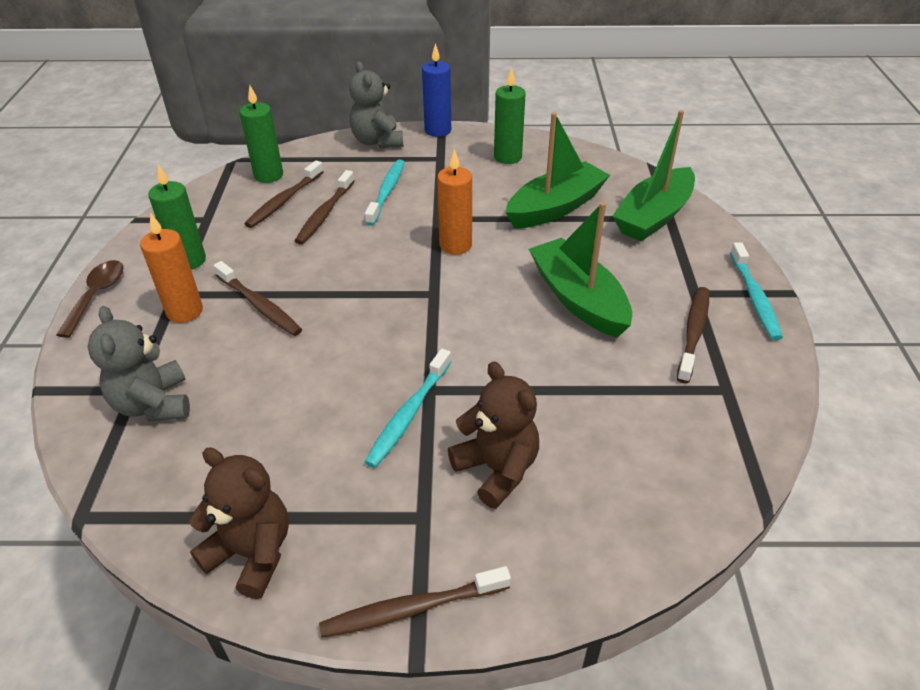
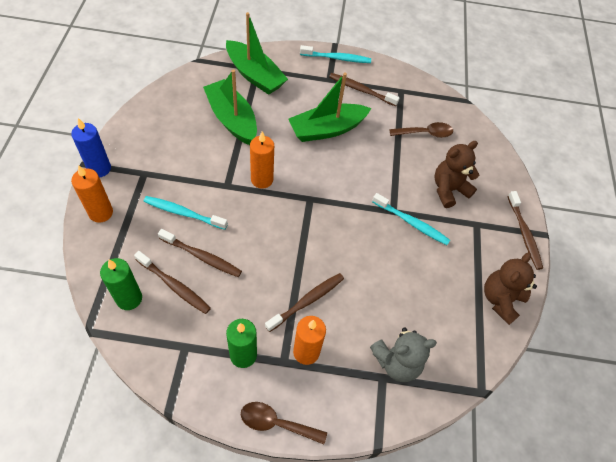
camera: 90 degrees left, 15 degrees up
(377, 141) = (101, 213): grey teddy bear -> orange candle
(507, 157) = (158, 132): green candle -> none
(629, 429) = (425, 133): none -> brown spoon

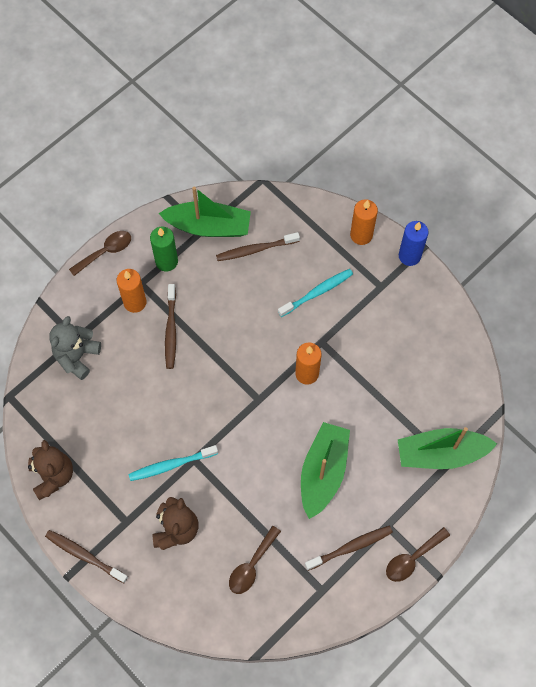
camera: 135 degrees right, 10 degrees up
(129, 298) = (268, 216): green candle -> none
(202, 256) = (266, 282): brown toothbrush -> none
(232, 119) = (395, 394): green boat -> green boat (208, 226)
(337, 58) = (412, 558): turquoise toothbrush -> brown spoon

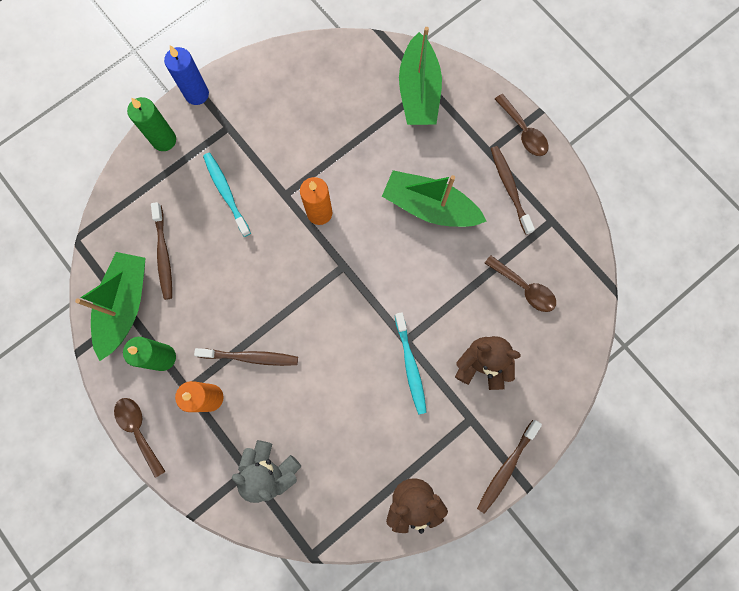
camera: 85 degrees left, 10 degrees up
(361, 235) = (164, 140): orange candle -> green candle

